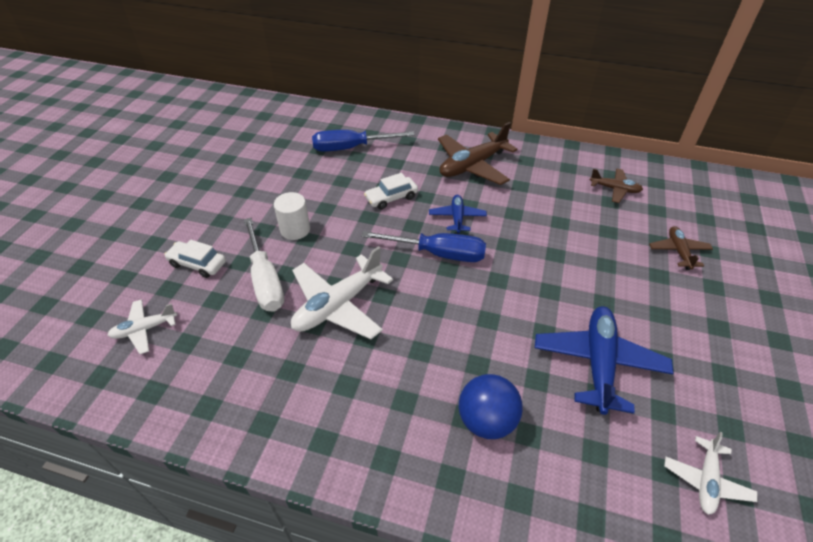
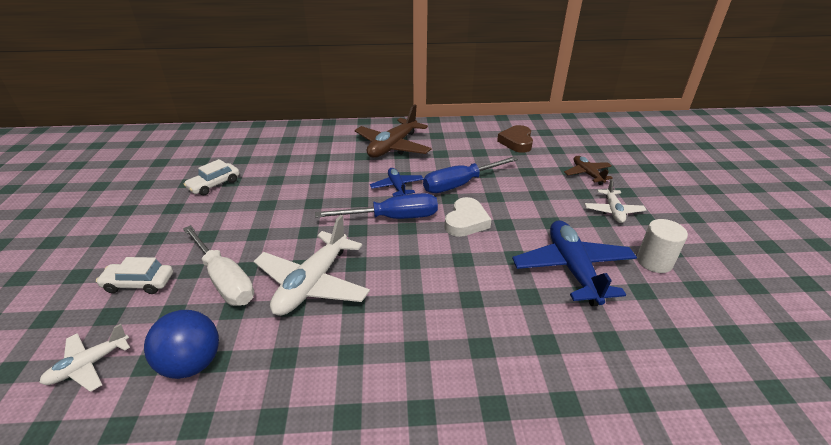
camera: 20 degrees left, 10 degrees down
(295, 229) = (241, 229): white cylinder -> white cylinder (654, 261)
(351, 148) = (274, 153): blue screwdriver -> blue screwdriver (460, 184)
(391, 198) = (329, 184): white car -> white car (214, 184)
(486, 420) = (502, 344): blue ball -> blue ball (192, 363)
(511, 277) = (466, 221): none -> white heart
(614, 189) = (516, 142): brown plane -> brown heart
(706, 480) = (705, 334): white plane -> white plane (613, 211)

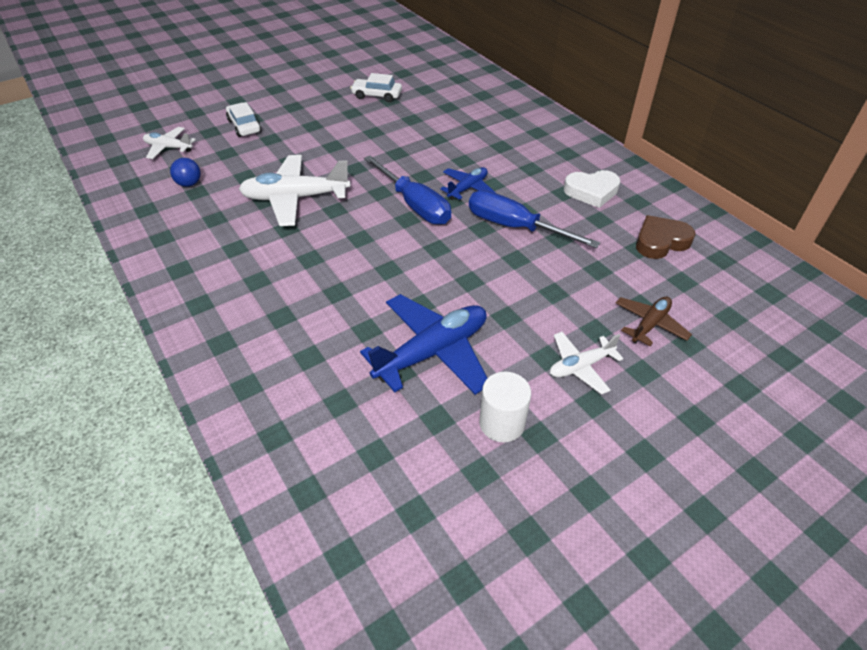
camera: 60 degrees right, 10 degrees up
(192, 363) = (189, 184): blue ball -> blue ball, size x0.58
(224, 280) = (271, 157): white screwdriver -> none
(393, 147) = (540, 157): brown plane -> none
(466, 221) = (450, 252): white heart -> white heart (591, 191)

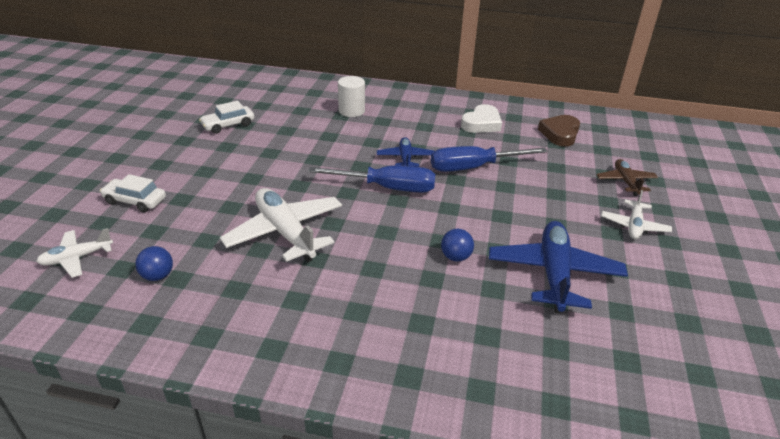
camera: 45 degrees left, 10 degrees down
(295, 198) = (285, 232): white plane -> white plane turned 105 degrees clockwise
(378, 288) = (456, 257): none -> blue ball
(502, 423) = (652, 286): white cylinder -> white cylinder (351, 111)

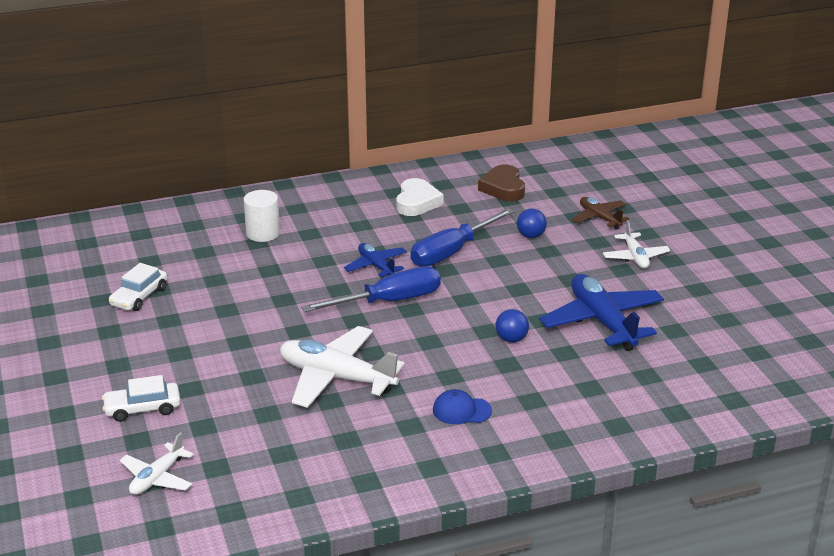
camera: 30 degrees left, 5 degrees down
(158, 276) = (260, 459): blue ball -> blue ball (531, 236)
(351, 305) = (461, 410): none -> blue cap

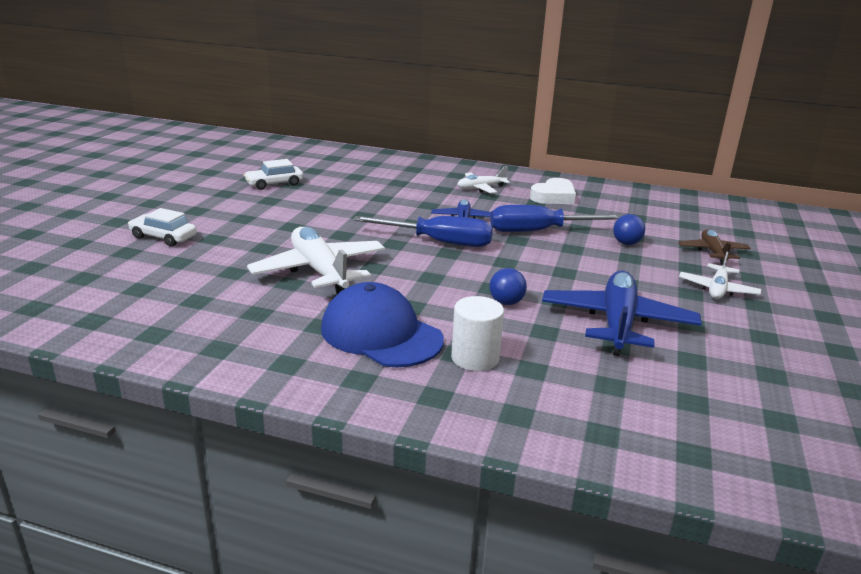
camera: 35 degrees right, 5 degrees down
(157, 478) = (93, 278): white plane -> white plane (481, 188)
(263, 233) = (410, 179): white cylinder -> white cylinder (475, 358)
(461, 410) = (381, 334): blue cap -> blue cap, size x2.00
(503, 188) = (642, 209): brown heart -> none

